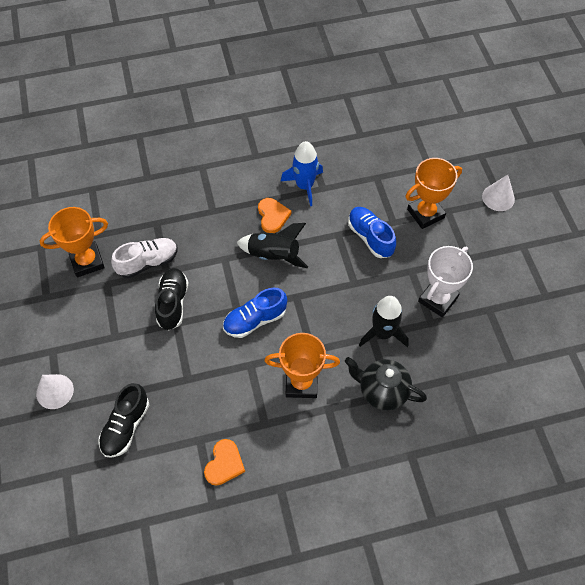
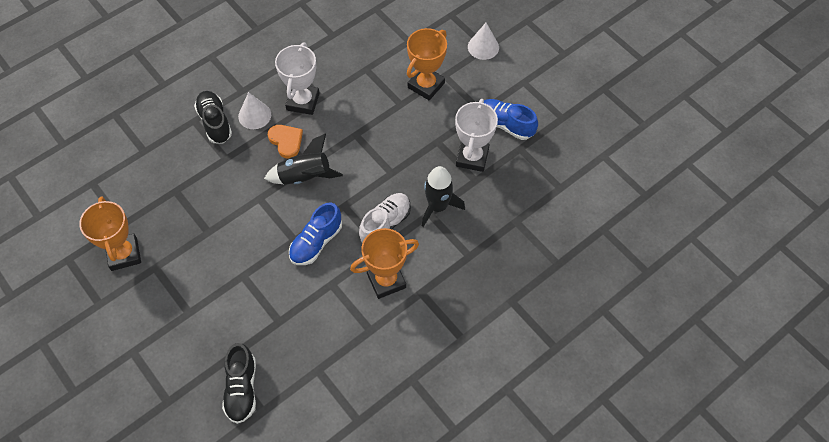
camera: 25 degrees left, 0 degrees up
(55, 391) = (155, 387): white cone -> white cone (254, 115)
(87, 261) = (124, 254): orange trophy -> orange trophy turned 60 degrees counterclockwise
(148, 262) = (186, 231): white shoe -> white shoe (385, 224)
(173, 303) = (230, 259): black shoe -> black shoe (215, 122)
(224, 464) = (351, 381): orange heart -> none
(304, 186) = (303, 102): blue rocket -> white trophy
(370, 237) = (386, 126): blue shoe -> blue shoe (505, 124)
(382, 391) = (461, 257): black teapot -> none

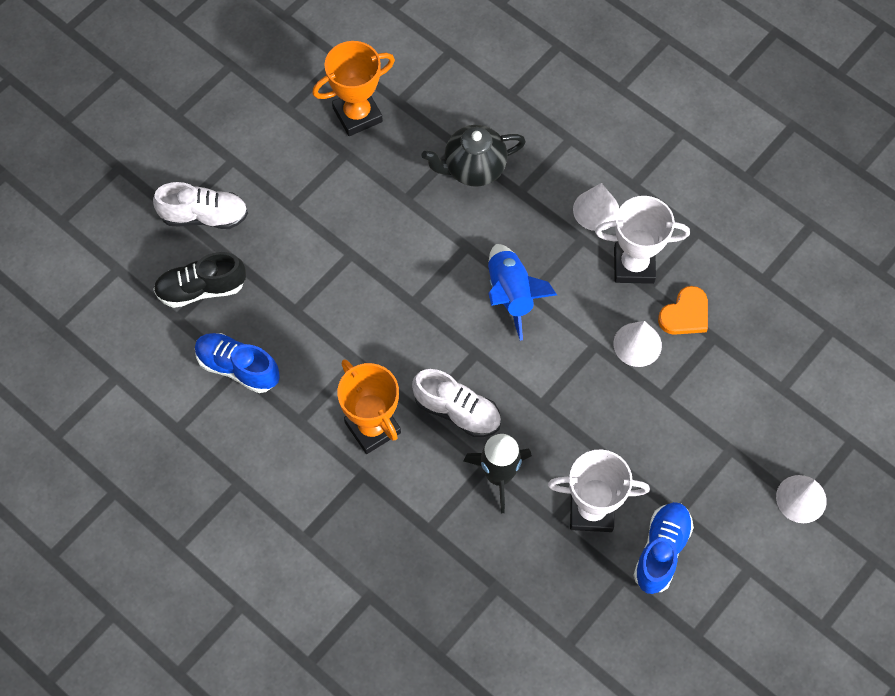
camera: 80 degrees right, 5 degrees up
(177, 379) = (204, 216): none -> white shoe
(197, 184) = (473, 169): none -> black teapot
(215, 122) = (572, 165): black shoe -> none
(286, 141) = (563, 259): orange heart -> orange heart (685, 314)
(305, 177) = (511, 294): black rocket -> blue rocket
(316, 242) = (413, 330): blue shoe -> blue shoe (238, 367)
(361, 110) = (637, 344): none -> white cone
(426, 85) = (705, 426): orange trophy -> none

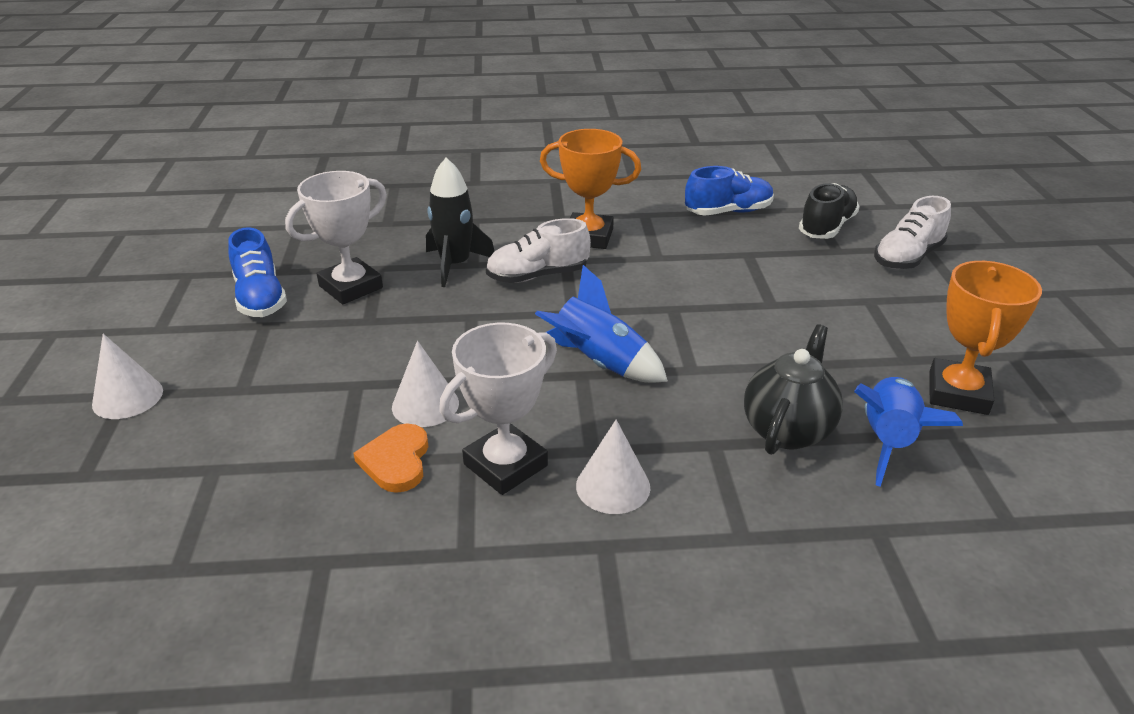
camera: 135 degrees right, 30 degrees down
(436, 123) = (888, 441): none -> blue rocket

